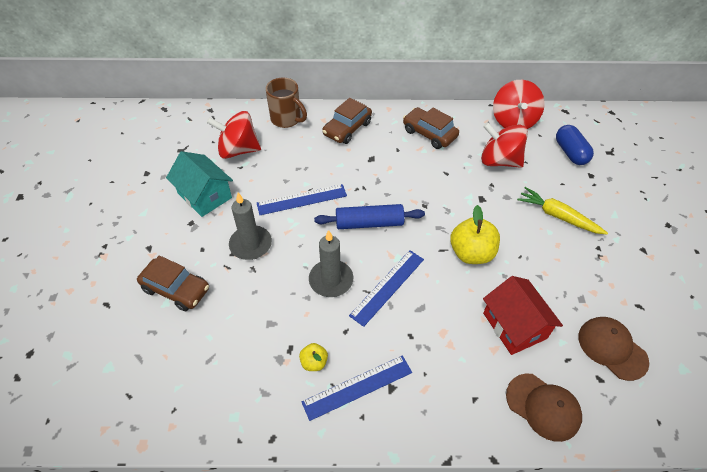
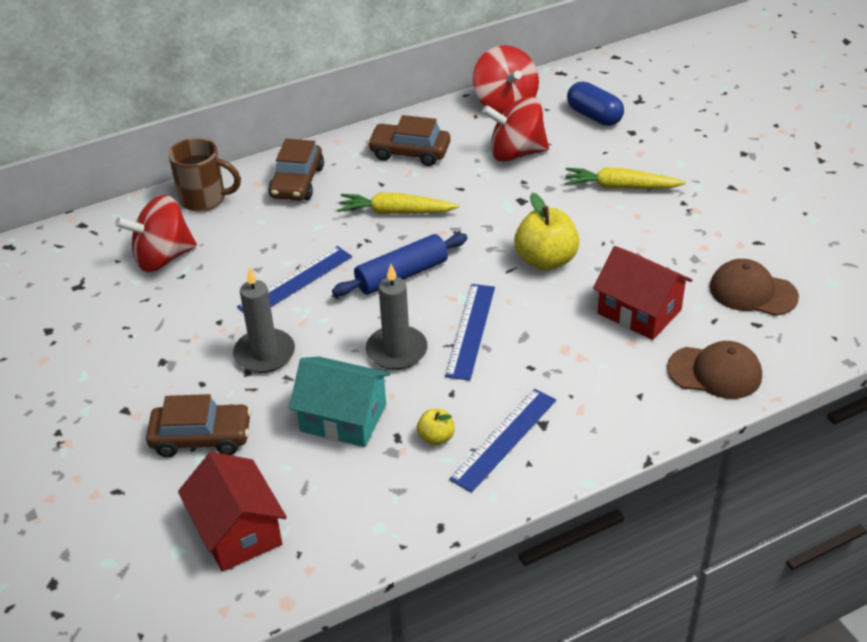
camera: 25 degrees left, 10 degrees down
(150, 372) = (238, 531): none -> red house
(204, 195) = (157, 325): turquoise house -> turquoise house (343, 418)
(394, 174) = (395, 212): none -> yellow carrot

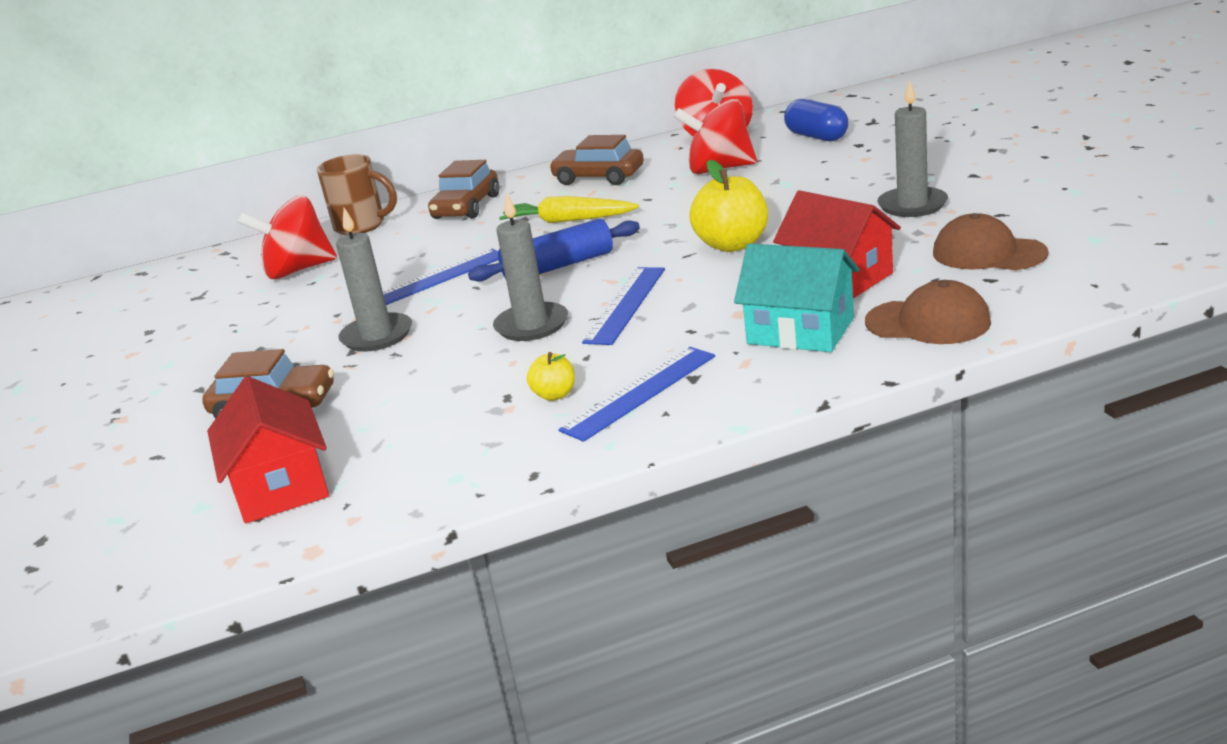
camera: 10 degrees right, 15 degrees down
(343, 418) = (447, 383): turquoise house -> turquoise house (800, 331)
(620, 187) = (836, 184): yellow carrot -> none
(686, 223) = (912, 205): none -> grey candle

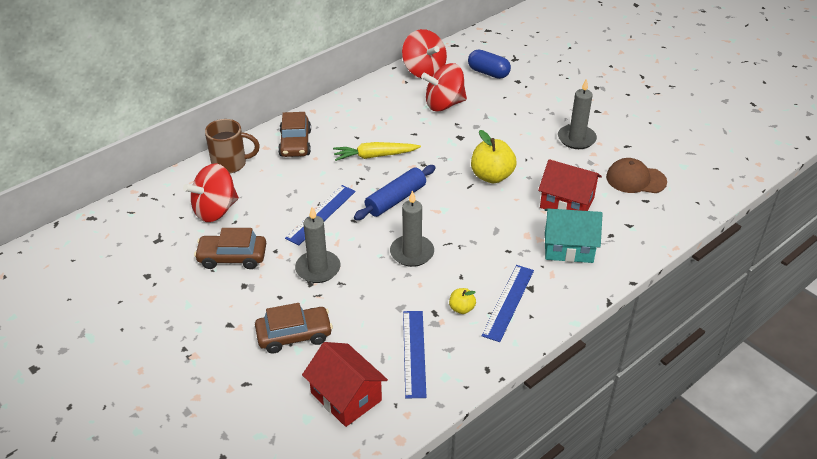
camera: 25 degrees left, 15 degrees up
(598, 177) = (369, 112): brown car -> brown car (232, 257)
(625, 305) = (458, 231): blue ruler -> blue ruler (414, 353)
(928, 322) = (630, 236): brown cap -> none

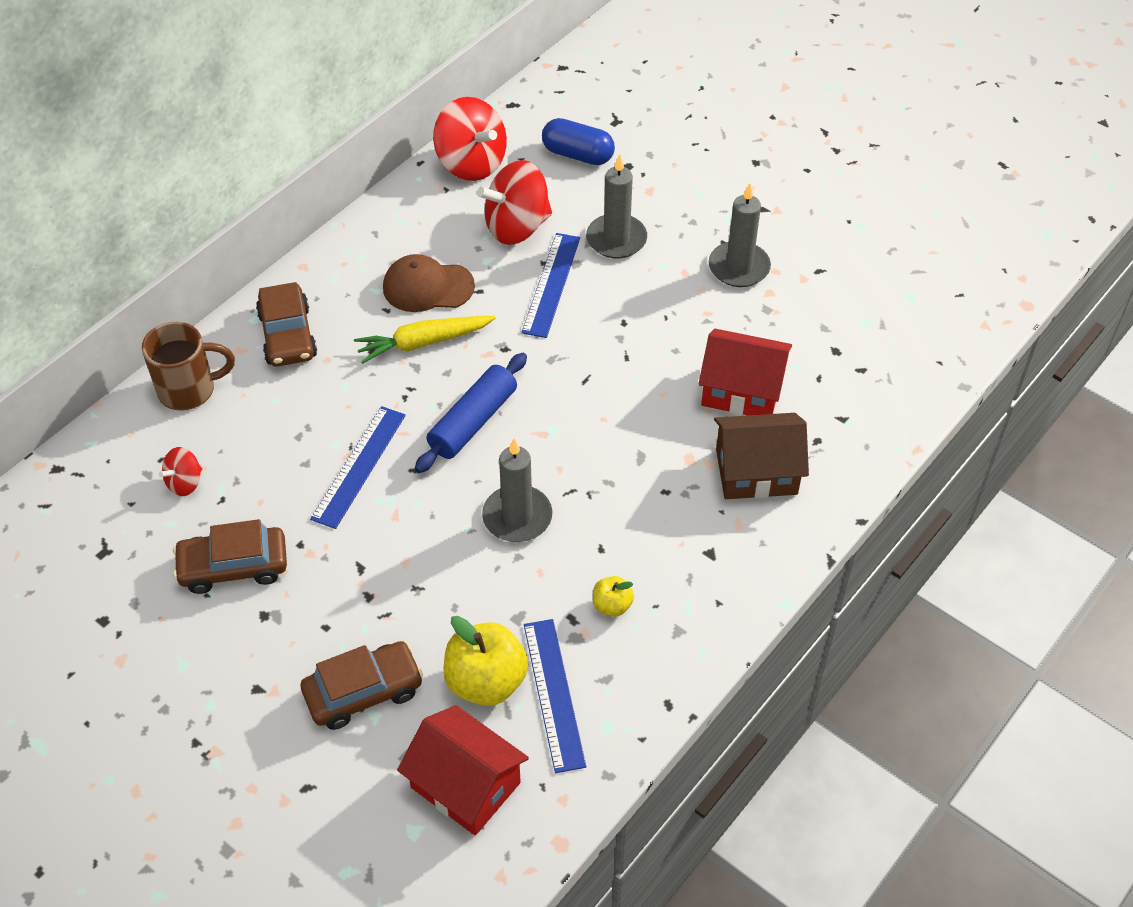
camera: 10 degrees left, 10 degrees up
(215, 210) = (185, 483): red spinning top -> red spinning top, size x0.51
(318, 269) = (375, 567): grey candle -> grey candle (616, 239)
(492, 176) = (617, 357): yellow apple -> yellow apple (486, 681)
(508, 302) = (680, 583): blue ruler -> blue ruler (551, 284)
(568, 247) = (756, 472): turquoise house -> brown house
(635, 179) = (841, 332): brown cap -> brown cap (428, 287)

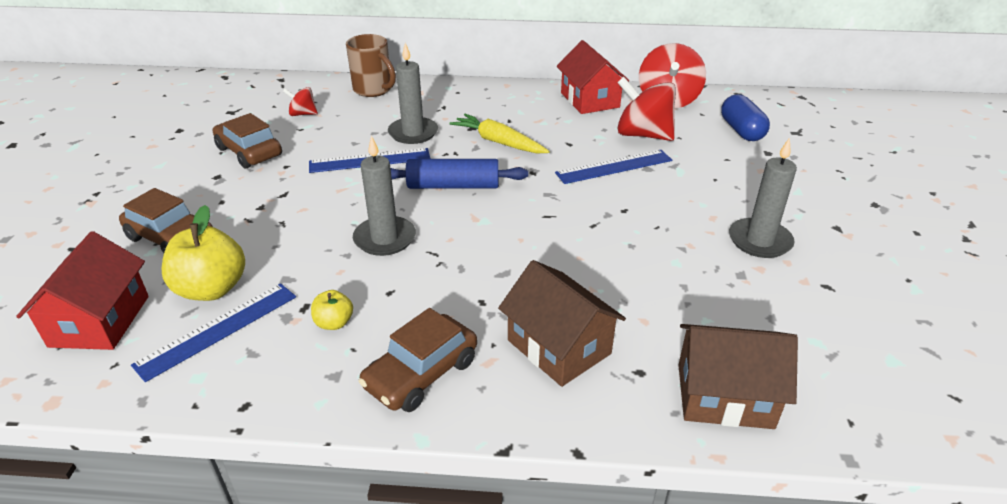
camera: 55 degrees right, 15 degrees down
(287, 335) = (448, 100): brown car -> brown car (421, 373)
(428, 287) = (546, 126): brown cap -> none
(616, 239) = (695, 175): grey candle -> grey candle (413, 133)
(742, 390) = (637, 298): red house -> red house (590, 100)
(872, 409) = (724, 395): none -> brown house

